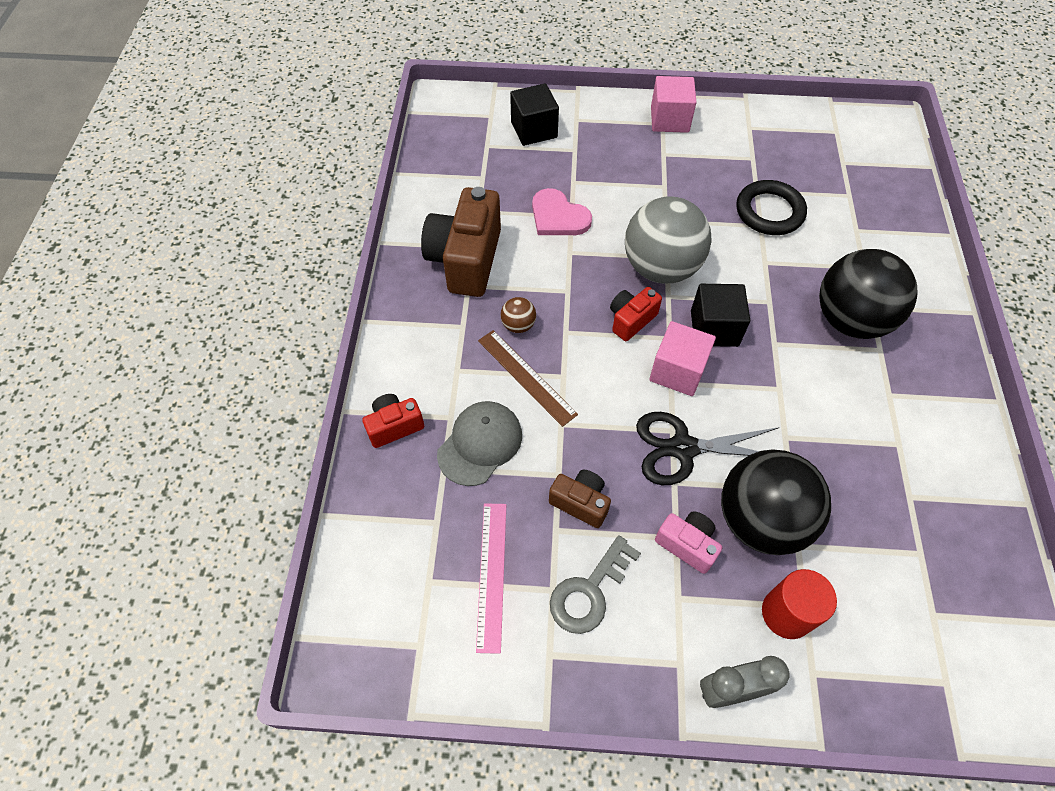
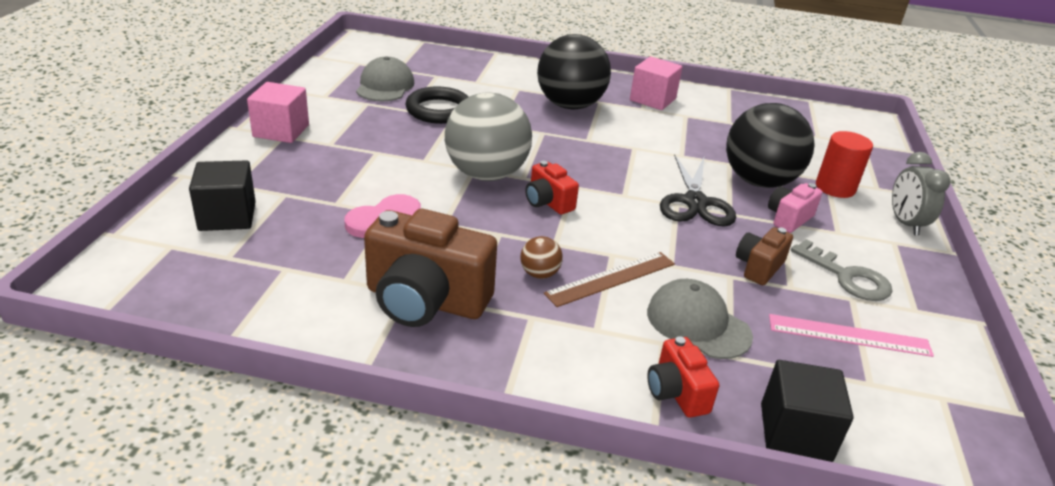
camera: 85 degrees left, 25 degrees down
(677, 371) = (612, 189): pink cube -> pink cube (652, 99)
(714, 328) = (567, 162): black cube -> black cube (795, 432)
(797, 162) = (385, 86): none -> grey cap

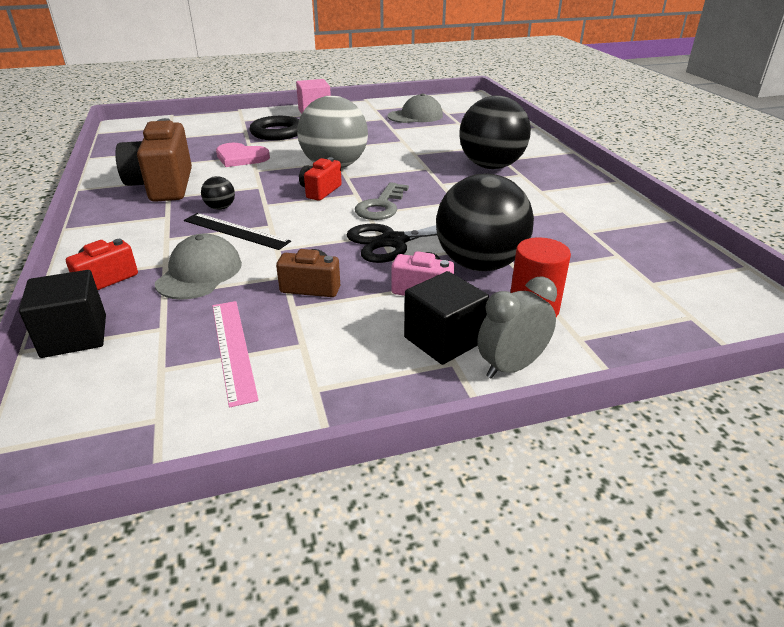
camera: 65 degrees right, 0 degrees up
(227, 216) = (209, 127): black cube -> black cube (443, 340)
(439, 110) = (406, 135): black ring -> black ring (277, 132)
(539, 274) = (220, 208): brown ball -> black ball
(611, 278) = (236, 231): brown ruler -> black ruler
(652, 99) = (568, 191): pink cube -> none
(847, 277) = (341, 337): grey key -> grey key (381, 206)

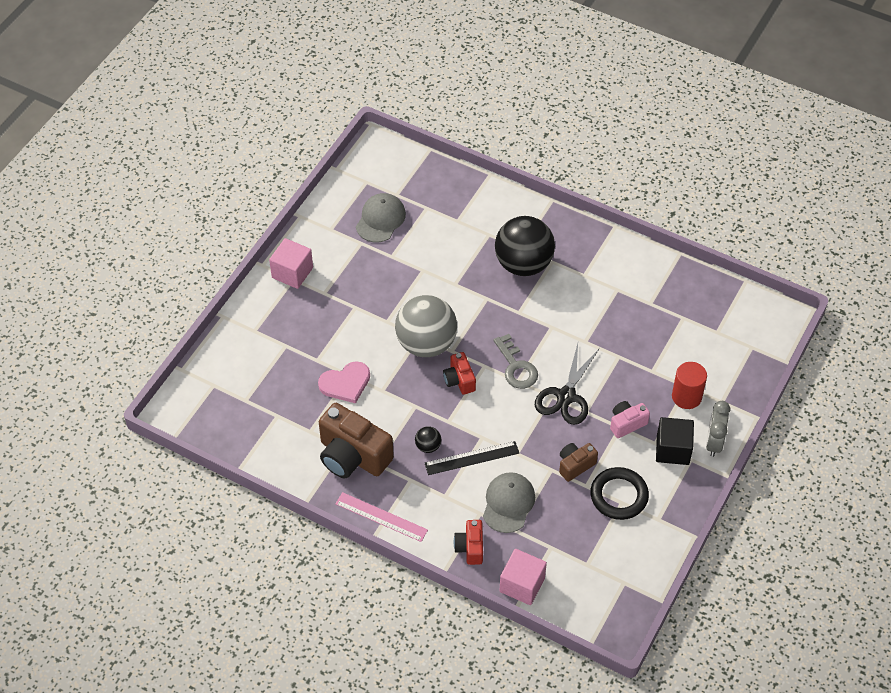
camera: 45 degrees left, 20 degrees up
(74, 336) = (522, 584): black cube -> pink cube
(199, 273) = (508, 503): grey cap -> grey cap turned 45 degrees clockwise
(233, 349) = (598, 530): pink ruler -> pink ruler (381, 517)
(277, 132) = (314, 329): black ring -> black ring (619, 496)
(480, 264) = (629, 381): black ball -> none

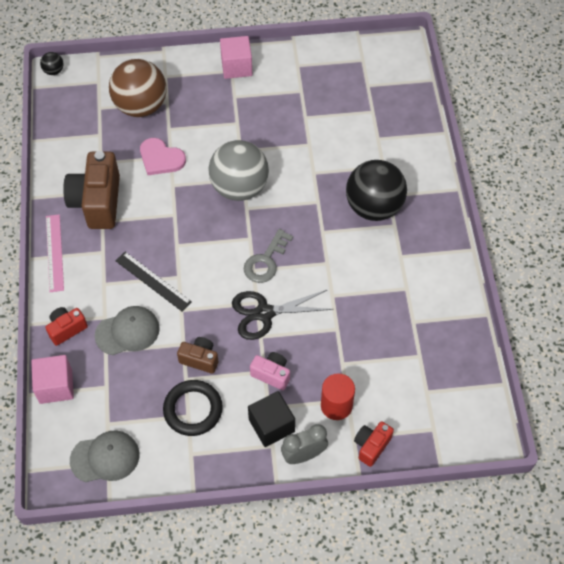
camera: 55 degrees right, 5 degrees up
(273, 367) = (141, 106): none -> brown ball
(380, 219) = (334, 89): grey cap -> grey cap (105, 457)
(428, 446) = (142, 245): black ball -> black ball (54, 71)
(459, 380) = (222, 229): red camera -> red camera (371, 446)

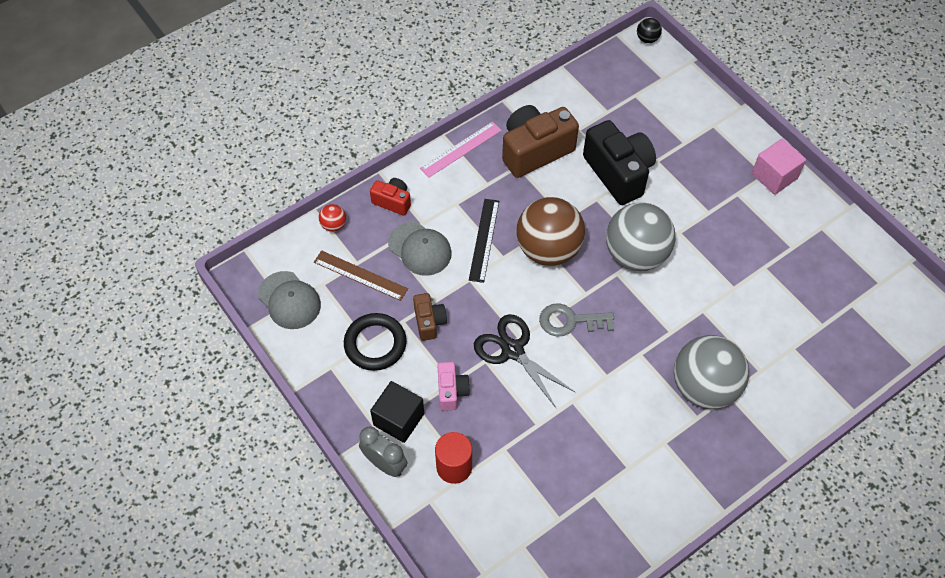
camera: 60 degrees right, 0 degrees up
(56, 386) = (334, 225): pink cube -> red ball
(120, 389) = (360, 275): none -> brown ruler
(141, 106) = (663, 125): brown ball -> brown ball (548, 249)
(161, 158) = (618, 173): pink heart -> black camera
(371, 446) = (430, 522): red camera -> none
(374, 207) = (704, 387): black ball -> grey ball

